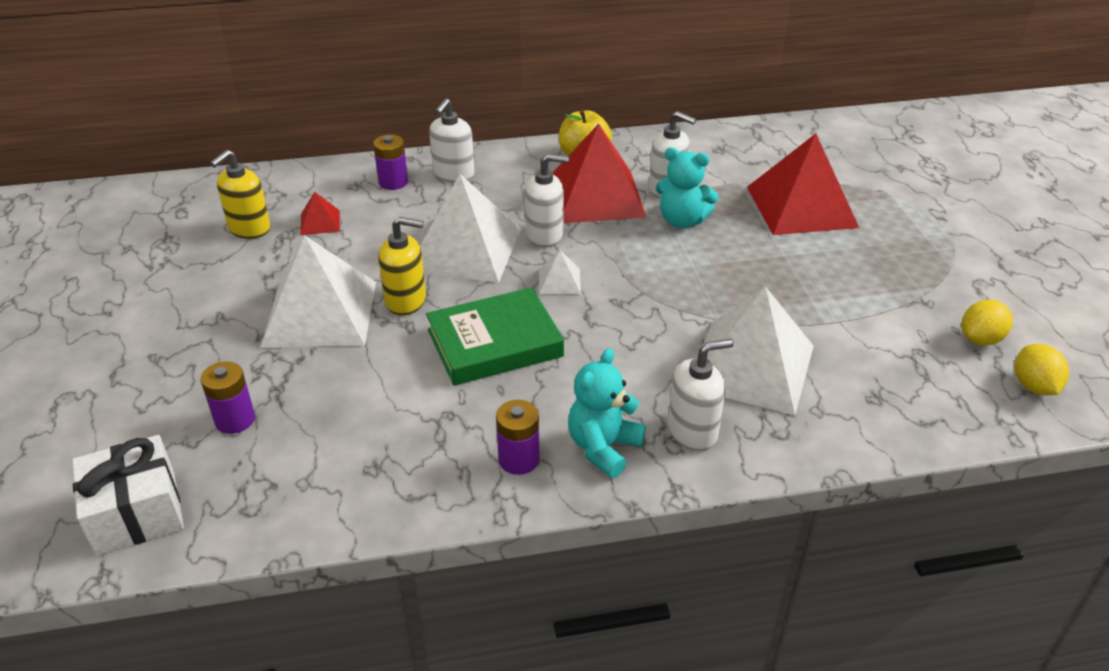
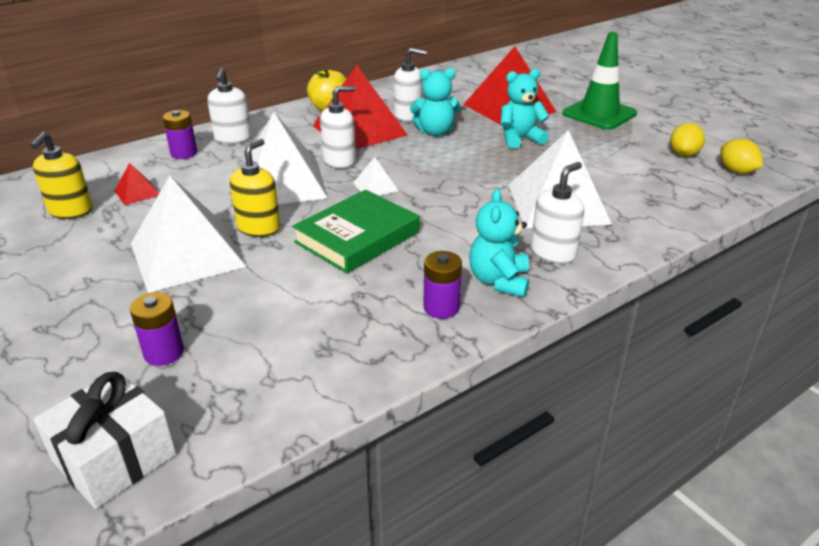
camera: 25 degrees left, 5 degrees down
(406, 301) = (259, 228): yellow soap dispenser -> yellow soap dispenser turned 45 degrees counterclockwise
(778, 258) = (520, 139): none -> turquoise teddy bear
(915, 245) = (599, 114): none -> green traffic cone

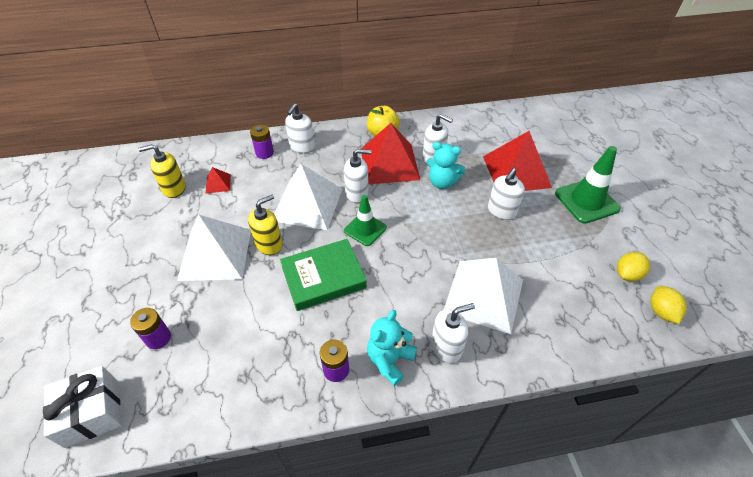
camera: 25 degrees right, 15 degrees up
(70, 211) = (174, 188): yellow soap dispenser -> yellow soap dispenser turned 45 degrees clockwise
(375, 186) = (365, 229): white pyramid -> green traffic cone
(520, 139) = (501, 211): turquoise teddy bear -> white soap dispenser

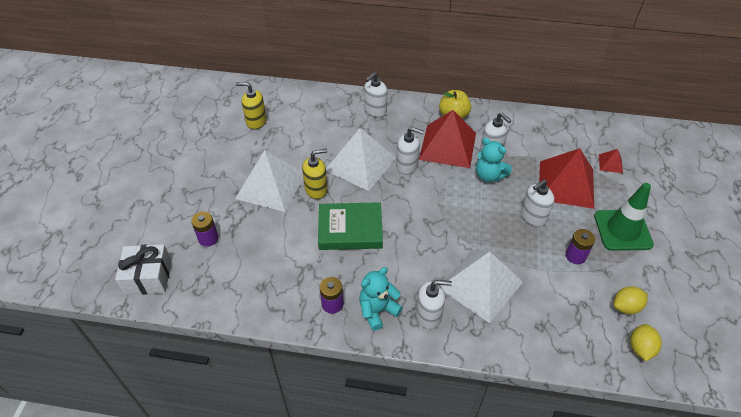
camera: 20 degrees right, 0 degrees up
(218, 183) = (292, 126): red pyramid -> red pyramid (610, 163)
(264, 153) = (340, 108): purple battery -> purple battery (575, 256)
(365, 229) = (401, 199): green traffic cone -> none

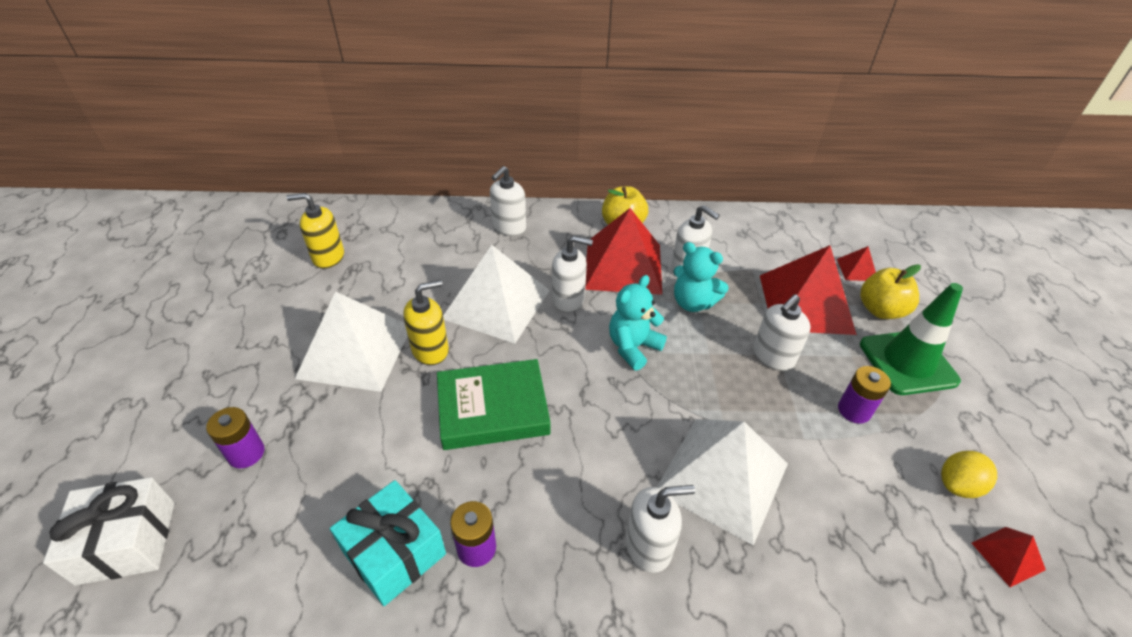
camera: 10 degrees left, 5 degrees down
(287, 300) = (394, 553): none -> turquoise gift
(377, 310) = (559, 549): turquoise teddy bear -> turquoise teddy bear (633, 347)
(617, 194) = (880, 310): none -> yellow apple
(640, 348) = (1007, 556): yellow lemon -> red pyramid

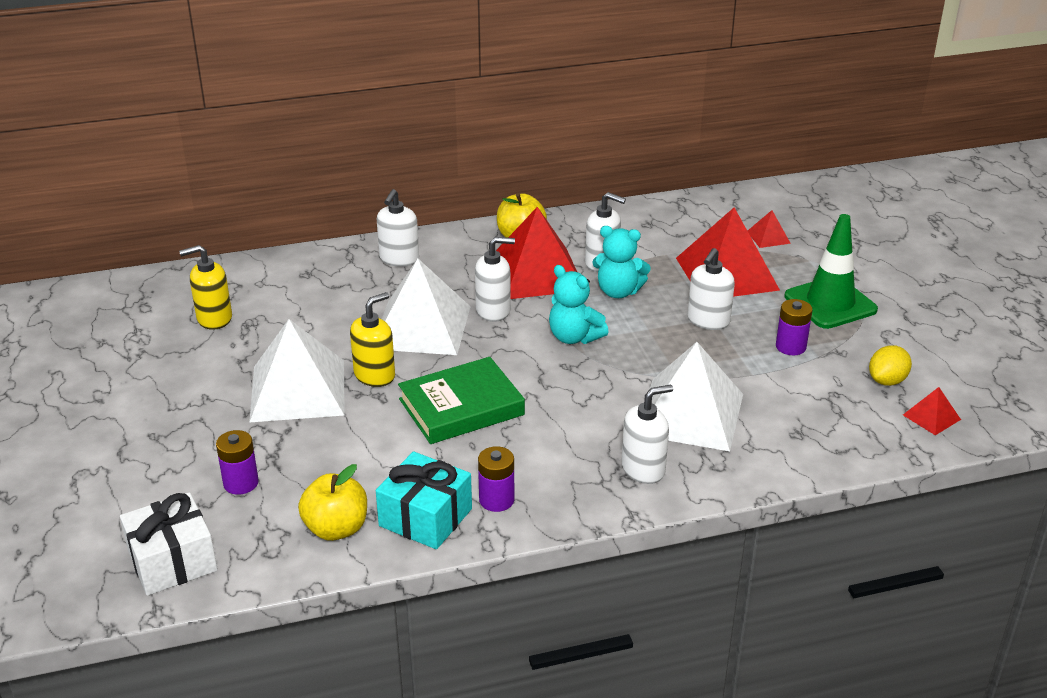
camera: 15 degrees left, 10 degrees down
(633, 347) = (574, 337): turquoise teddy bear -> turquoise teddy bear turned 75 degrees counterclockwise
(880, 310) = (798, 267): yellow apple -> yellow apple (336, 529)

